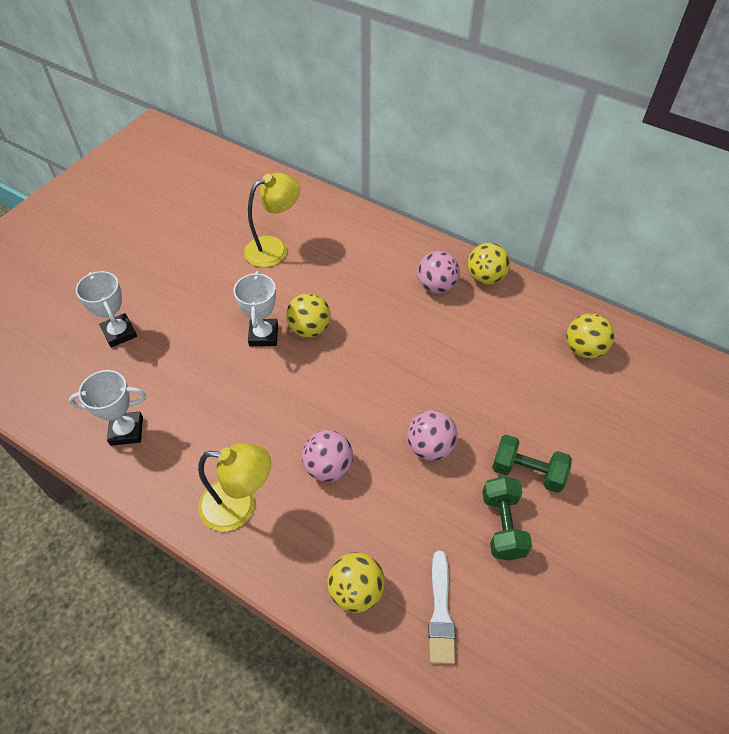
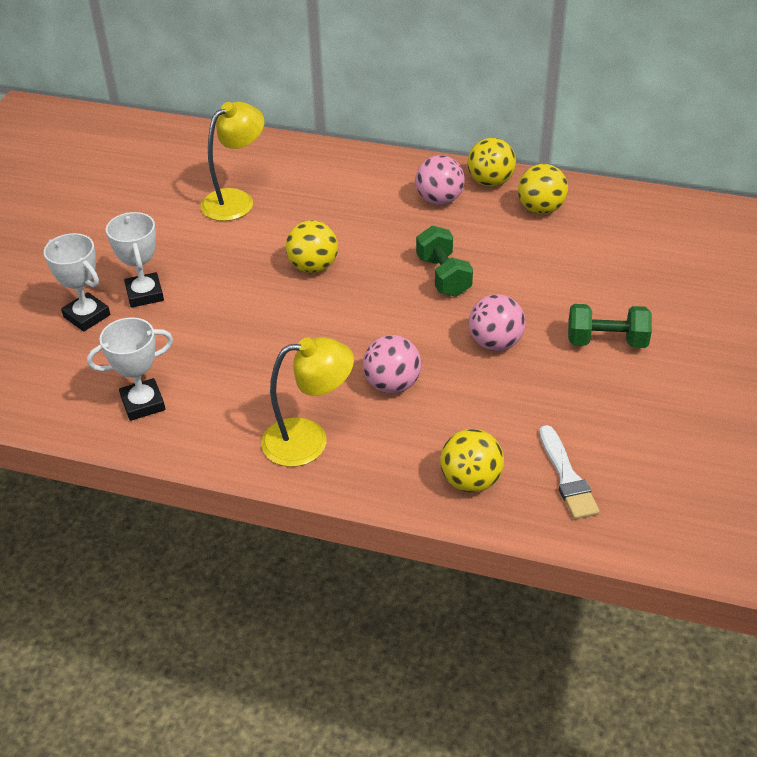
camera: 15 degrees left, 10 degrees down
(263, 335) = (262, 283): white trophy -> white trophy (144, 294)
(502, 525) = (600, 391): green dumbbell -> green dumbbell (443, 276)
(584, 349) = (622, 225): yellow ball -> yellow ball (540, 209)

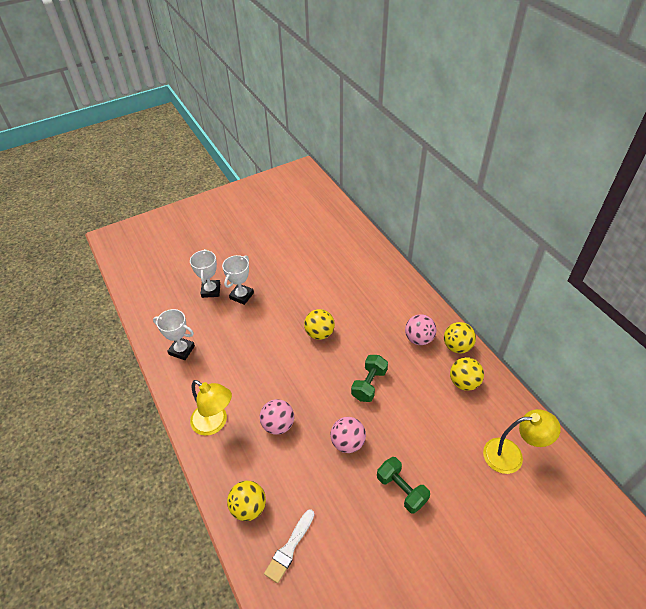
camera: 45 degrees right, 5 degrees up
(236, 200) = (329, 273): yellow lamp -> yellow lamp (511, 455)

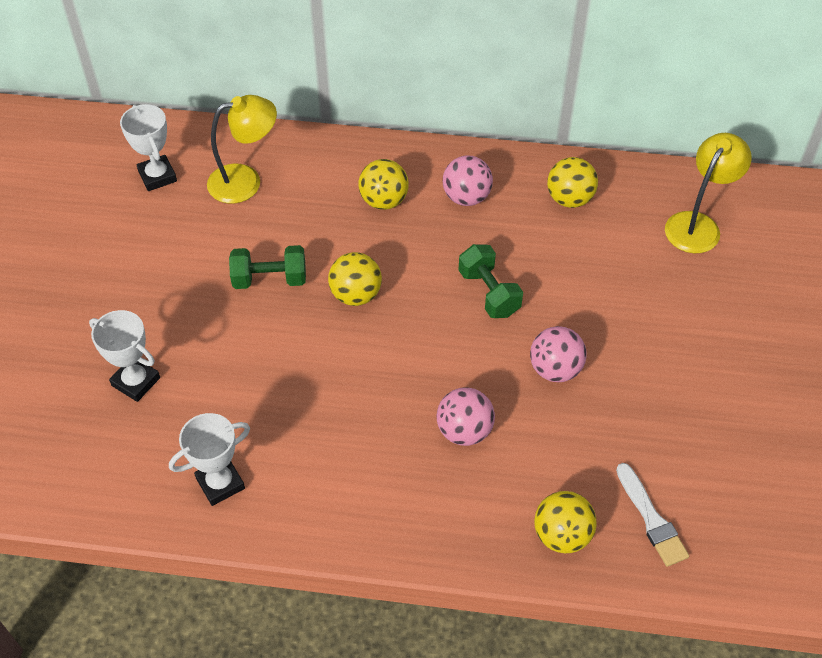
camera: 55 degrees left, 5 degrees up
(215, 423) = (396, 507): yellow lamp -> yellow lamp (245, 181)
(241, 296) = (190, 347): white trophy -> white trophy (157, 176)
(401, 490) = (661, 355): green dumbbell -> green dumbbell (270, 279)
(457, 346) = (513, 169): yellow ball -> yellow ball (384, 201)

